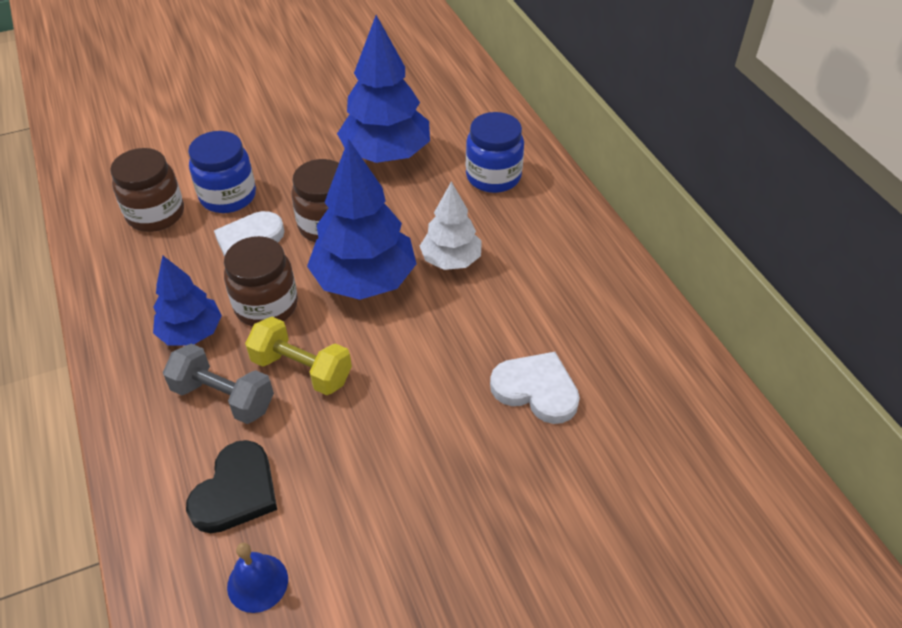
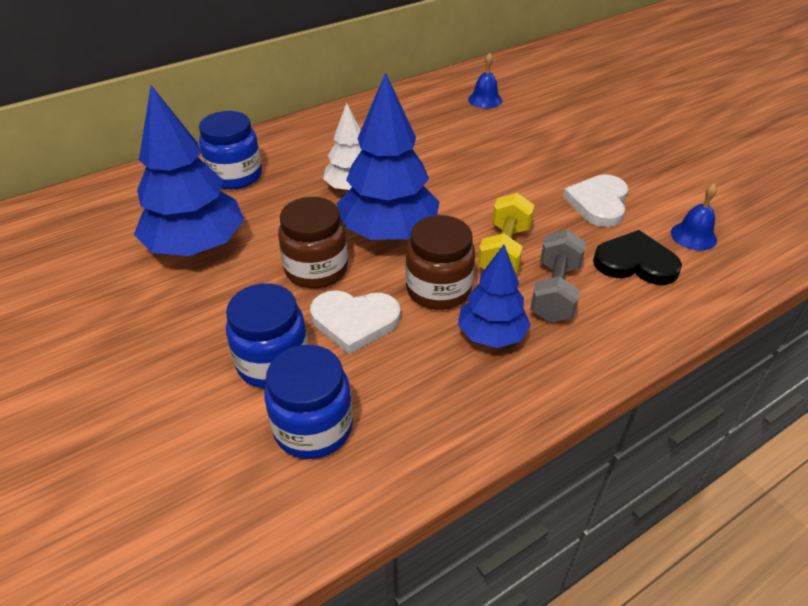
camera: 100 degrees left, 5 degrees down
(156, 214) = (313, 428): brown jar -> blue jar
(536, 389) = (473, 140): white heart -> white heart (598, 203)
(651, 428) = (485, 100): none -> blue bell

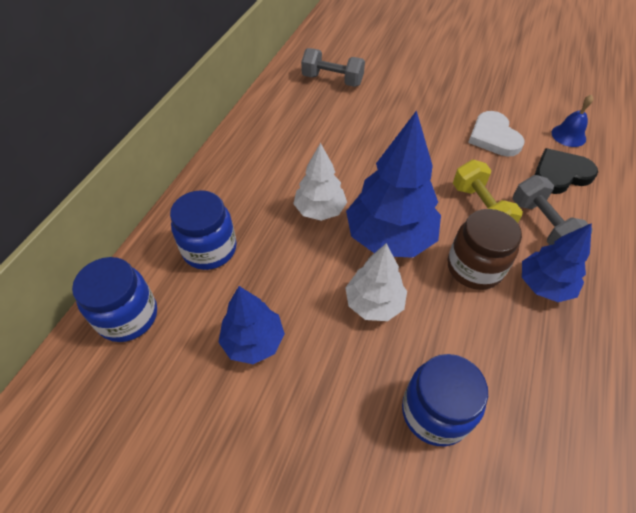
camera: 35 degrees left, 10 degrees up
(196, 246) = (253, 341): blue tree -> blue tree, size x0.60
(313, 428) = (523, 448): blue jar -> blue jar (128, 316)
(316, 269) = (374, 303): brown jar -> white tree
(354, 321) = (450, 333): white heart -> none
(485, 100) = (332, 80): blue bell -> grey dumbbell

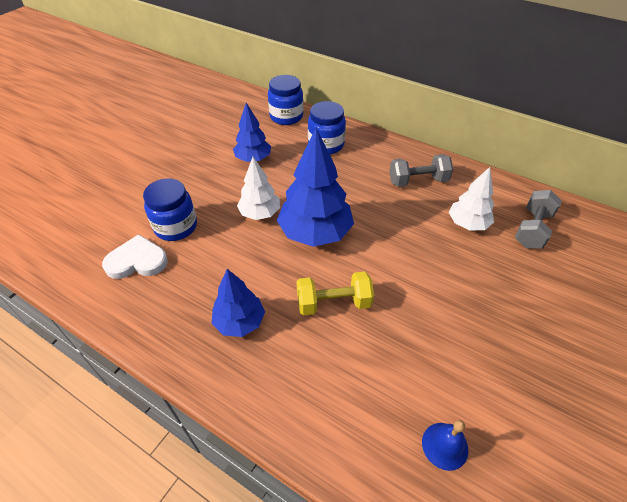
camera: 100 degrees right, 5 degrees down
(320, 210) = (351, 198): white tree -> white tree (467, 224)
(474, 268) = (271, 278): brown jar -> none
(493, 137) = (440, 352): white heart -> white heart (137, 261)
(542, 225) = (303, 349): grey dumbbell -> grey dumbbell (418, 181)
(560, 174) = (373, 400): black heart -> none

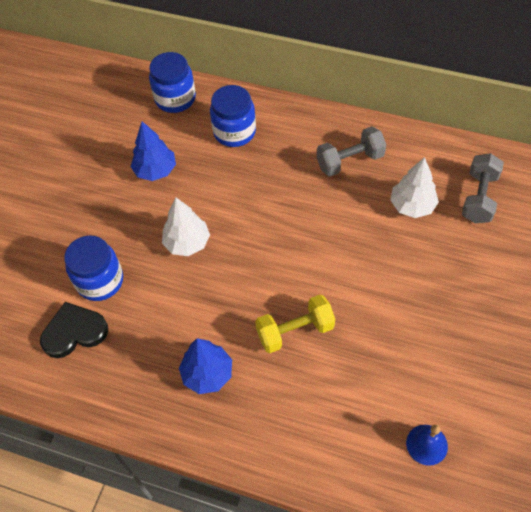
camera: 10 degrees left, 10 degrees up
(137, 261) = (74, 332): white heart -> black heart
(315, 233) = (254, 254): blue tree -> none

